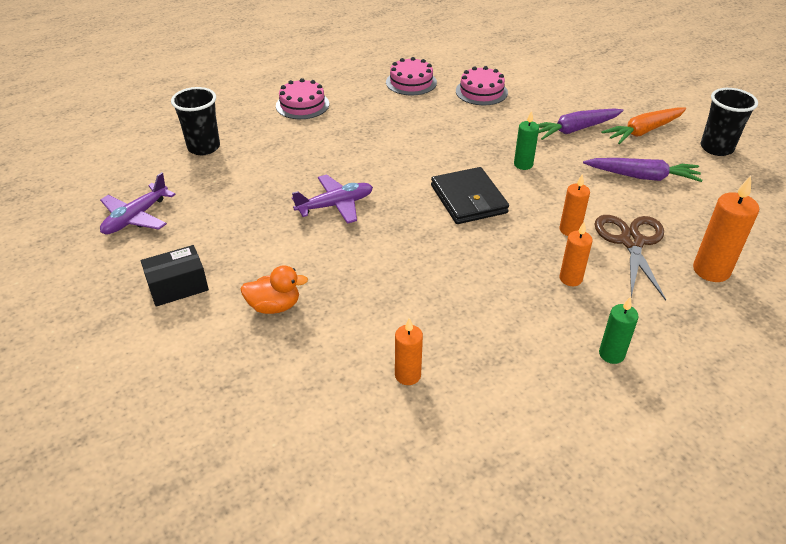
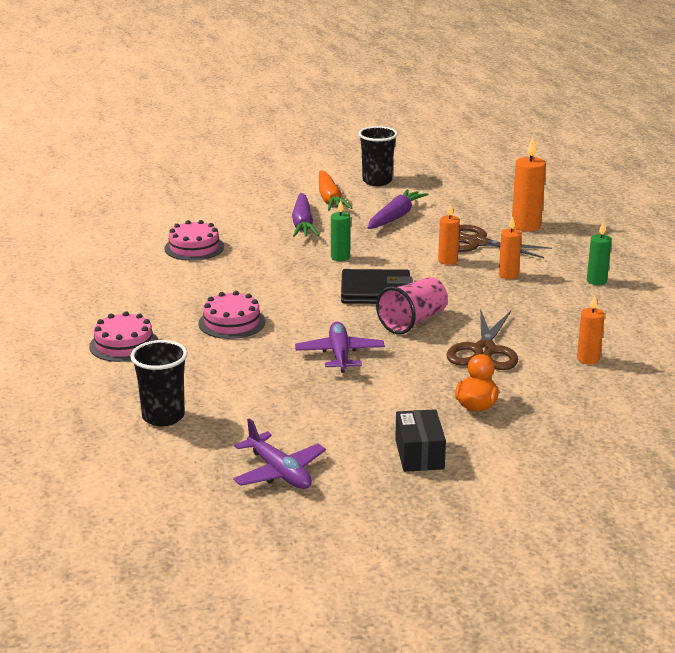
camera: 70 degrees left, 15 degrees down
(387, 292) = (484, 350): none -> brown scissors
(411, 82) = (137, 277): pink cake -> pink cake (232, 322)
(421, 234) = (413, 322): none -> pink cup

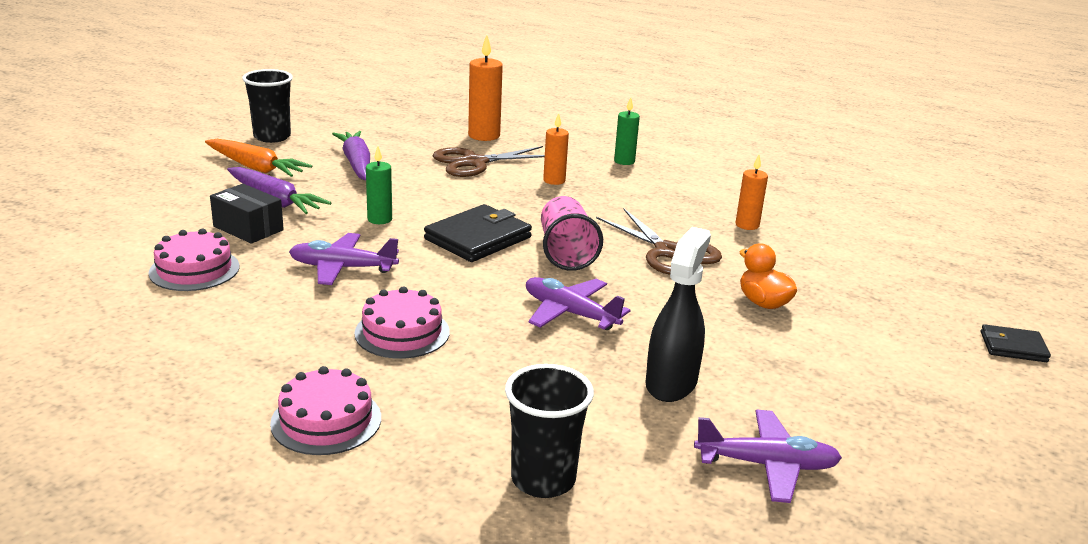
camera: 50 degrees left, 0 degrees up
(266, 277) = (342, 268): none -> purple plane
(316, 414) = (671, 383): none -> black spray bottle
(419, 454) = (820, 371): black box -> black box (248, 228)
(447, 261) = (482, 187): orange candle -> none
(598, 515) = (1013, 347): none -> black wallet

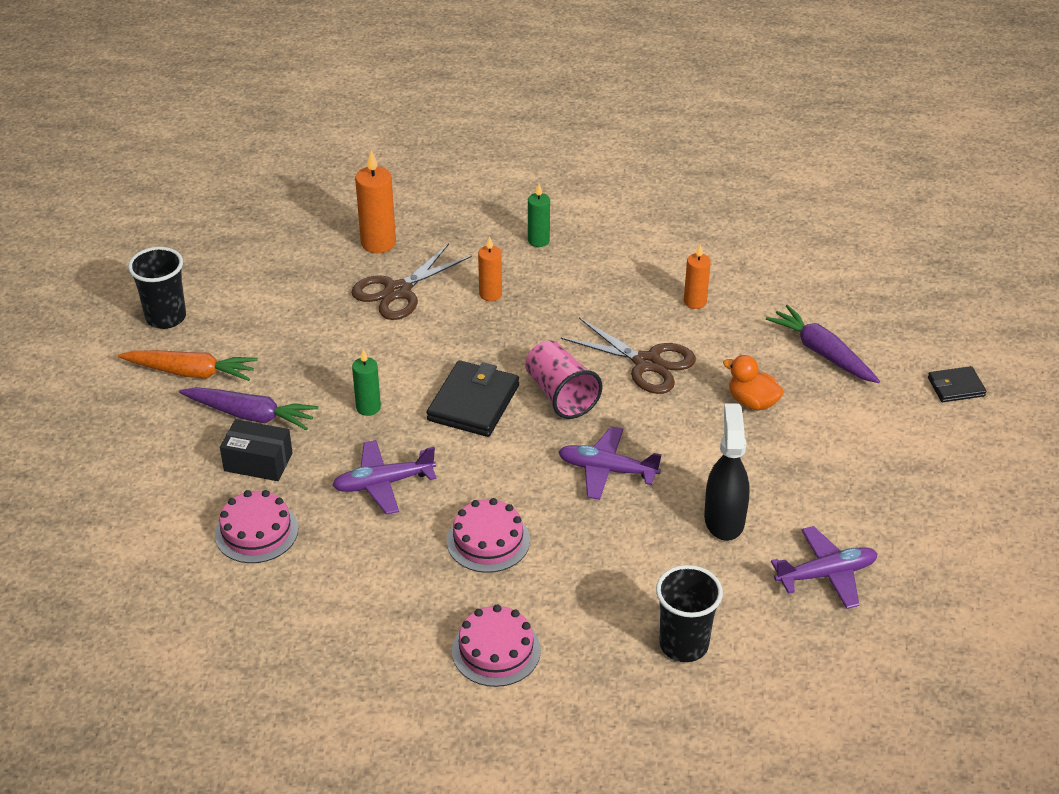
camera: 20 degrees left, 15 degrees up
(356, 164) = (285, 332): purple carrot -> purple carrot (822, 353)

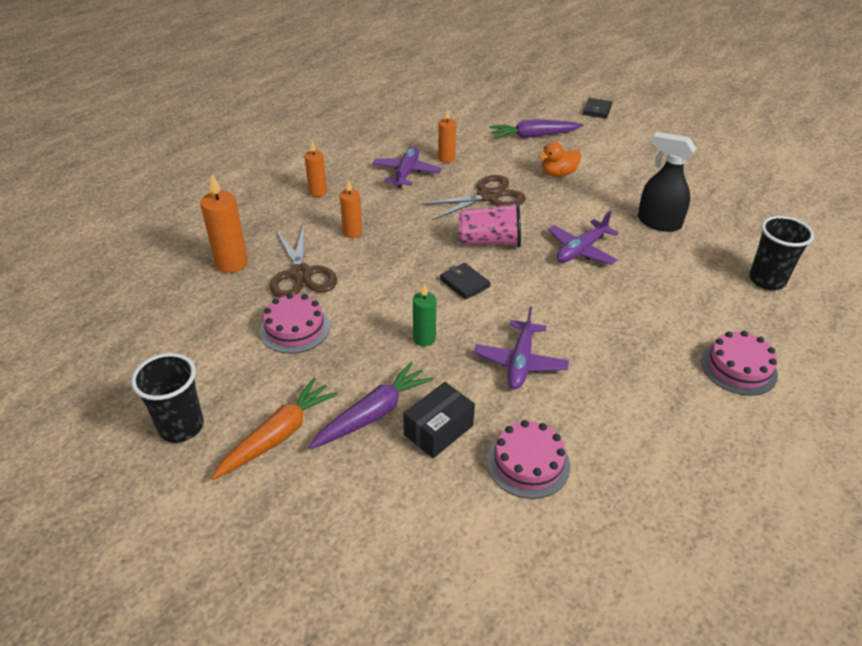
camera: 60 degrees left, 0 degrees up
(473, 403) = (464, 283): black wallet -> black wallet, size x0.57
(488, 540) = (619, 330): pink cake -> pink cake (295, 328)
(538, 241) = (318, 192): green candle -> orange candle
(826, 574) = (727, 205): purple plane -> purple plane (406, 173)

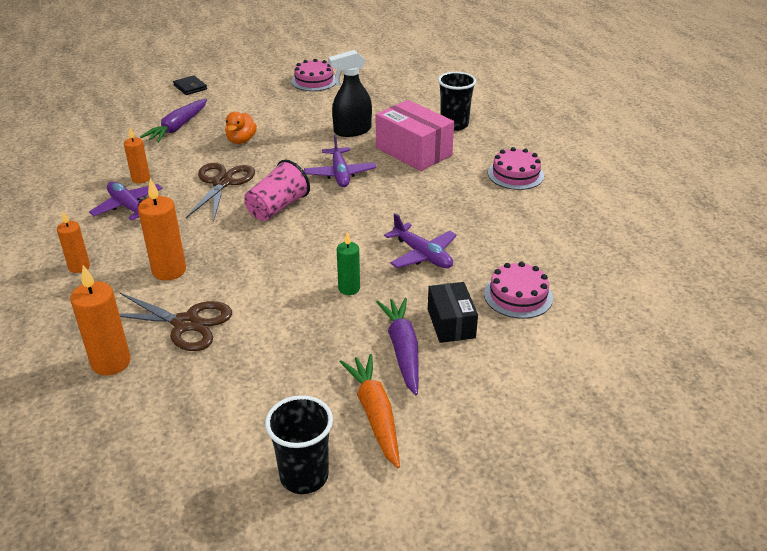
camera: 55 degrees left, 5 degrees down
(295, 328) = (255, 355): pink cake -> pink cake (314, 81)
(352, 233) = (169, 271): orange candle -> orange candle, size x1.59
(464, 283) = (310, 241): black wallet -> none
(679, 276) = (413, 151): none -> pink box

